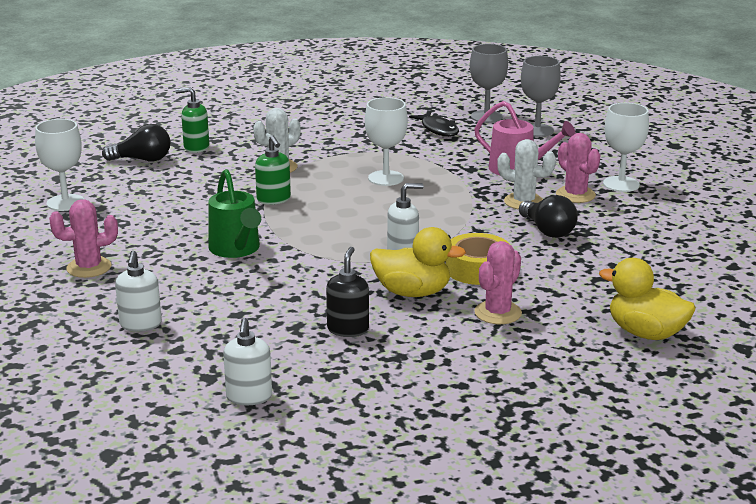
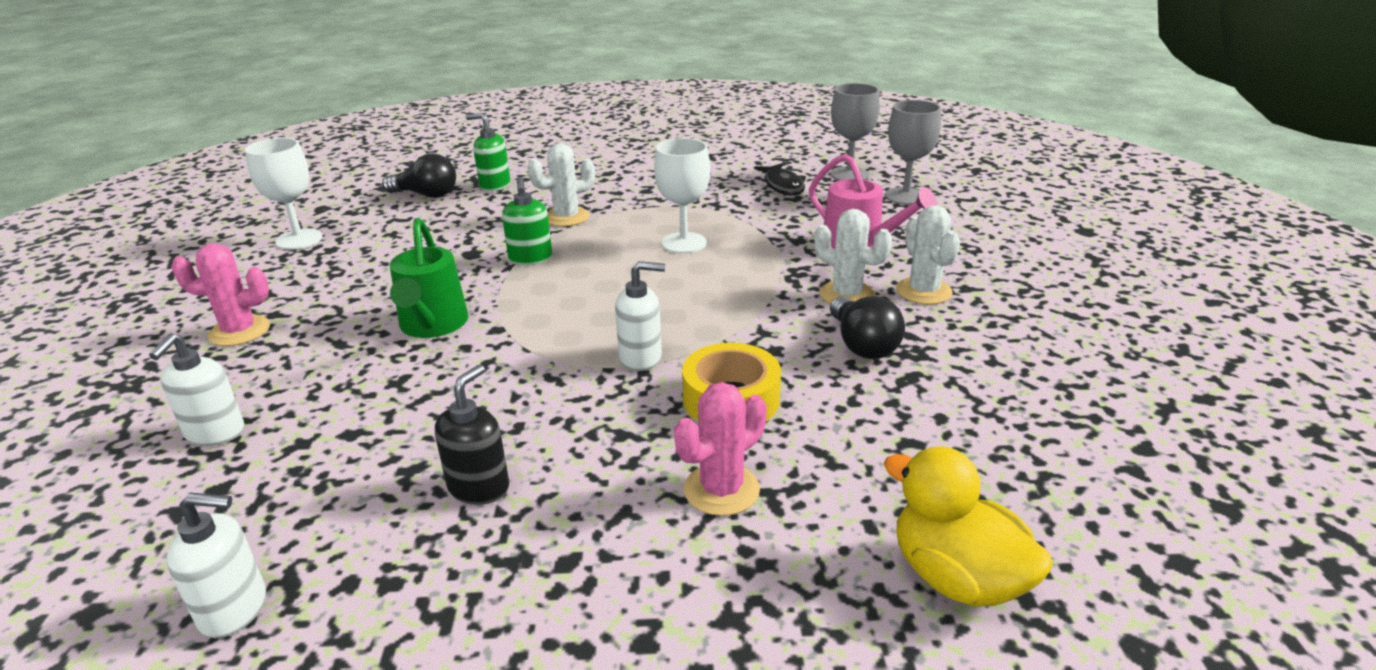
camera: 15 degrees right, 5 degrees up
(249, 397) = (234, 609): white soap dispenser -> white soap dispenser turned 105 degrees counterclockwise
(412, 292) = (614, 429): yellow duck -> none
(575, 195) = (923, 291): pink cactus -> white cactus
(621, 184) = (994, 281): white goblet -> none

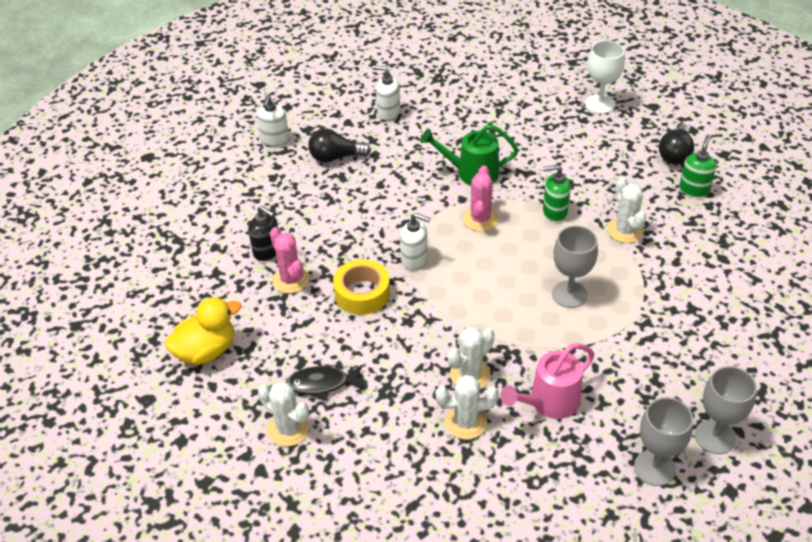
camera: 100 degrees right, 15 degrees up
(240, 331) = (482, 102): pink cactus -> pink cactus (480, 219)
(479, 487) = (321, 198): black soap dispenser -> black soap dispenser (267, 251)
(641, 358) = (414, 259): white soap dispenser -> white soap dispenser turned 75 degrees counterclockwise
(684, 243) = (569, 294): white goblet -> grey goblet
(783, 186) = (686, 377): black fish -> black fish (322, 384)
(862, 345) = (402, 366): black light bulb -> black light bulb (335, 157)
(1048, 433) = (288, 429): none -> white cactus

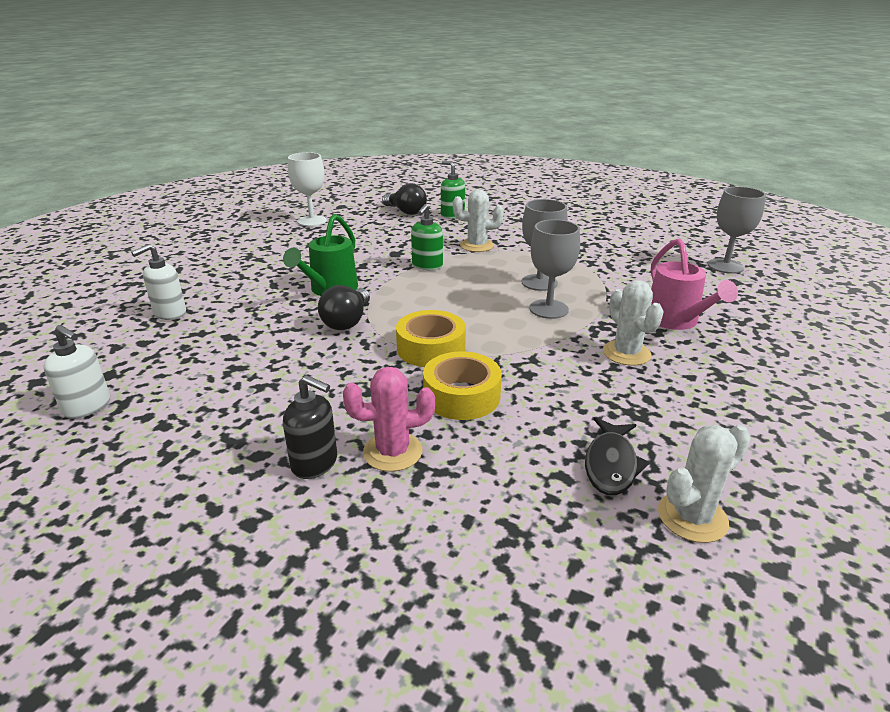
camera: 70 degrees left, 15 degrees down
(206, 351) = (492, 587): yellow duck -> none
(267, 251) = (315, 463): black soap dispenser -> black soap dispenser turned 60 degrees clockwise
(335, 157) = (195, 364): black light bulb -> black light bulb (347, 321)
(414, 259) = (431, 348): white soap dispenser -> yellow tape
(466, 422) = (696, 370): white cactus -> none
(480, 219) = (403, 300): pink cactus -> none
(654, 468) = (759, 294): grey goblet -> grey goblet (548, 309)

